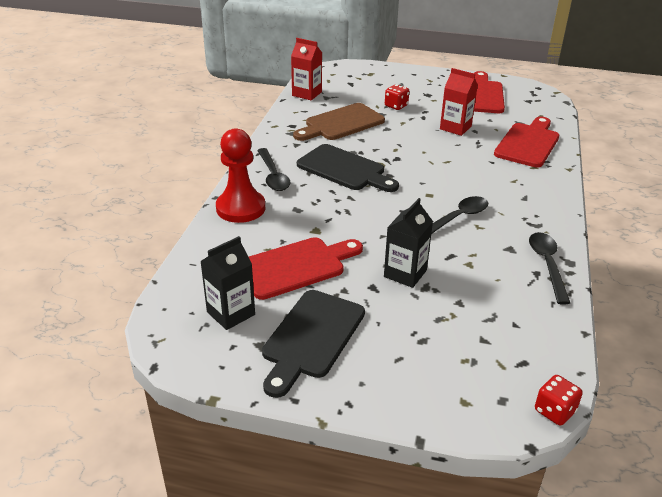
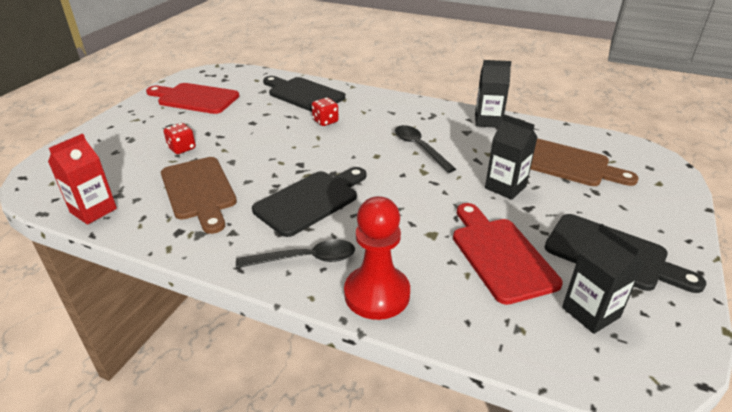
camera: 80 degrees left, 0 degrees up
(455, 128) = (254, 122): red carton -> none
(474, 322) = (566, 164): none -> brown cutting board
(528, 143) = (303, 94): red cutting board -> black cutting board
(547, 265) = (488, 121): black spoon -> black carton
(554, 411) = (651, 150): red dice -> red dice (325, 121)

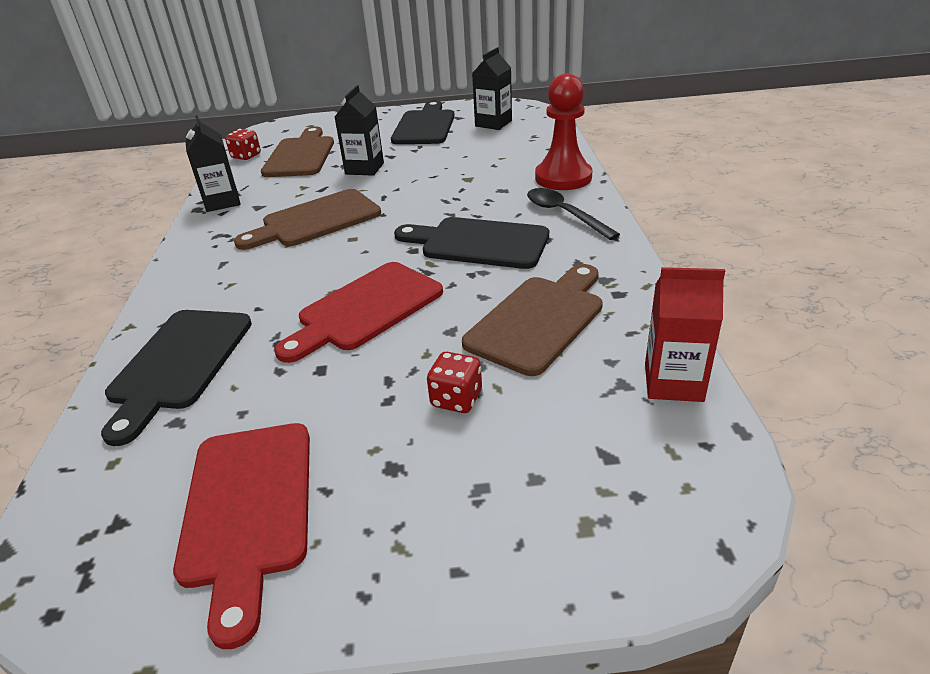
camera: 115 degrees left, 0 degrees up
(325, 121) = (278, 303): red dice -> red dice (246, 156)
(419, 148) = (315, 220): black spoon -> brown cutting board
(500, 255) = (465, 153): red cutting board -> red cutting board (365, 309)

